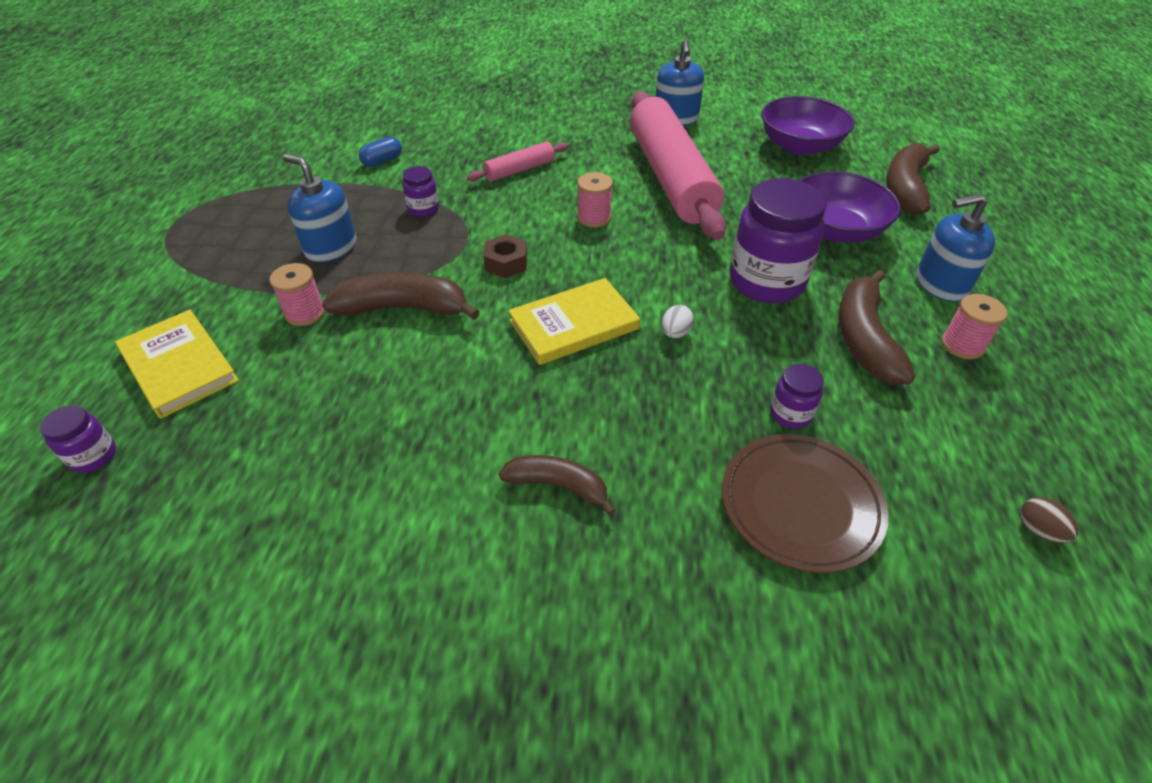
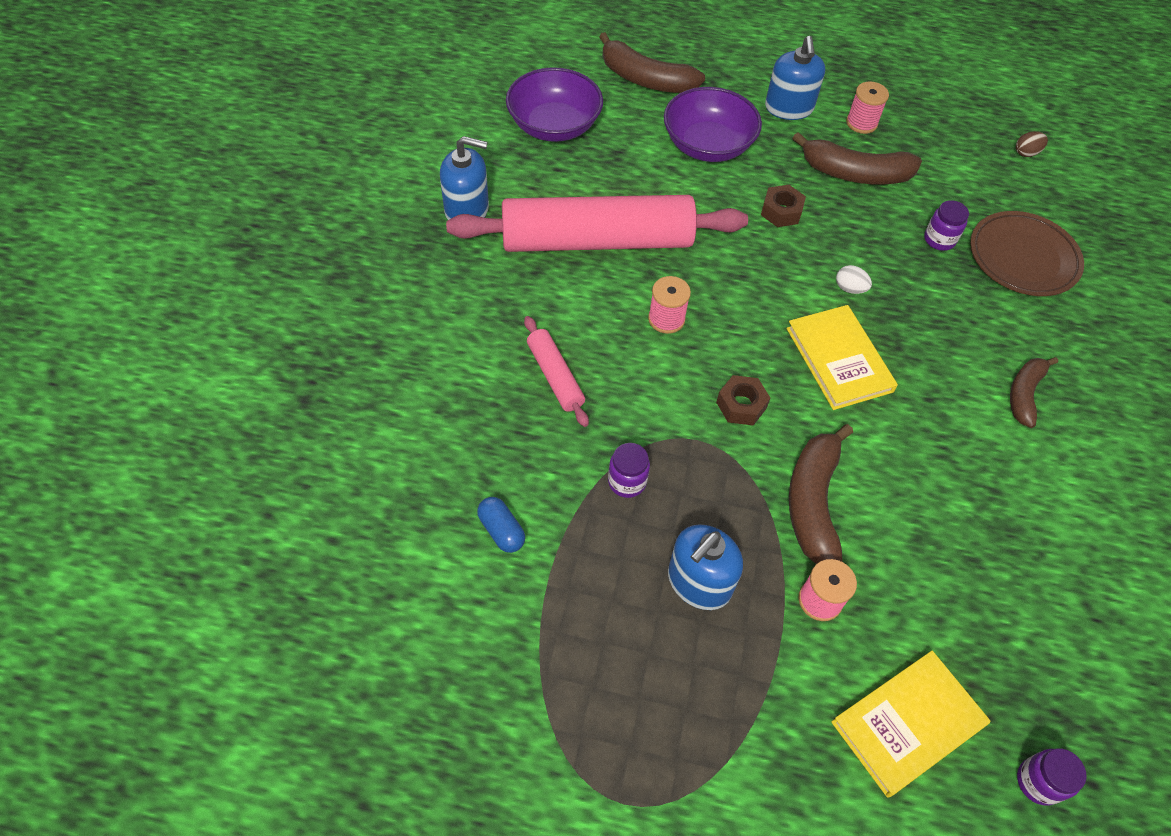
camera: 85 degrees left, 10 degrees up
(766, 282) = (781, 211): purple jar -> brown nut

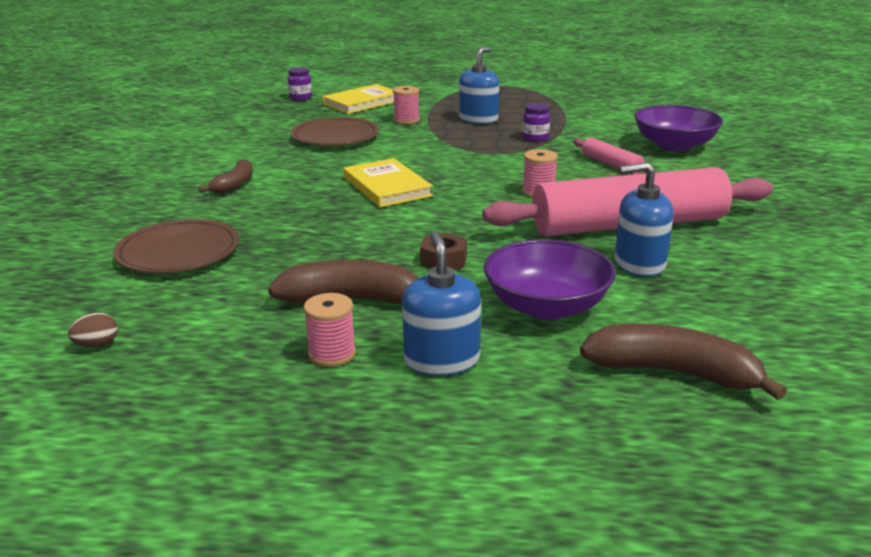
camera: 175 degrees right, 30 degrees down
(467, 210) = (775, 231): blue soap dispenser -> blue soap dispenser (639, 264)
(501, 530) = (603, 122): blue capsule -> none
(554, 126) = (754, 305): purple bowl -> purple bowl (674, 146)
(741, 405) = (465, 165): brown nut -> none
(813, 502) = (410, 141): brown banana -> none
(849, 288) = (372, 220): white egg -> none
(928, 538) = (335, 137): none -> brown plate
(939, 240) = (266, 257): purple jar -> none

